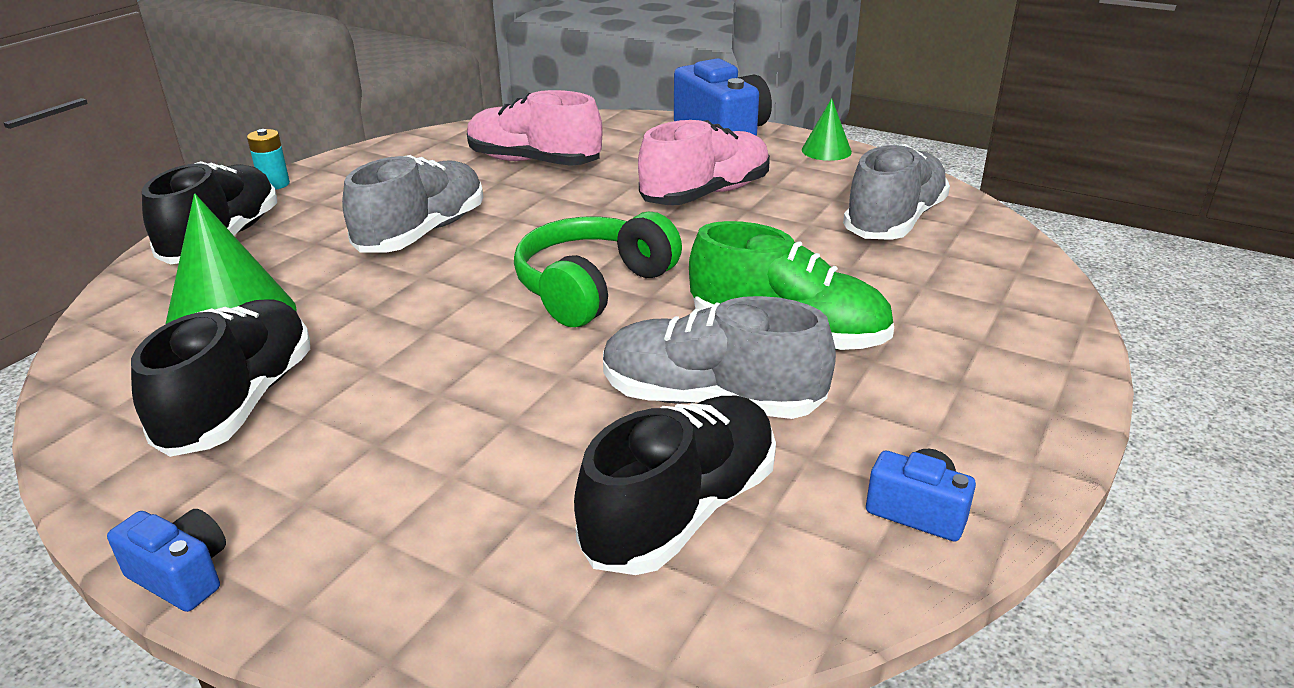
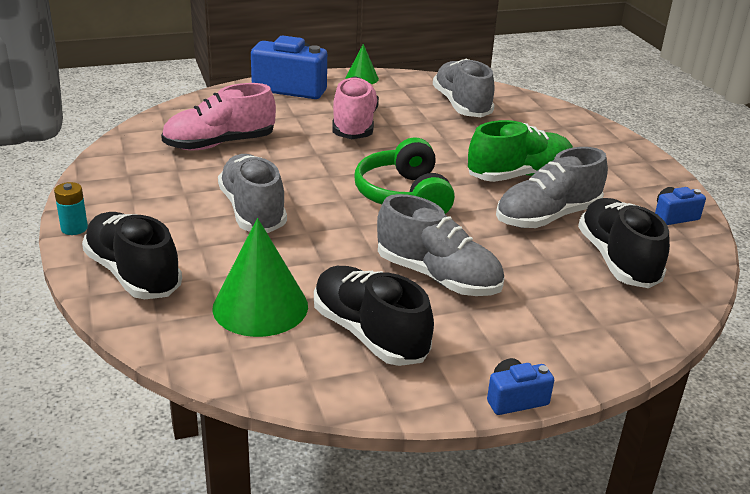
camera: 50 degrees left, 0 degrees up
(428, 389) = (438, 277): none -> grey shoe

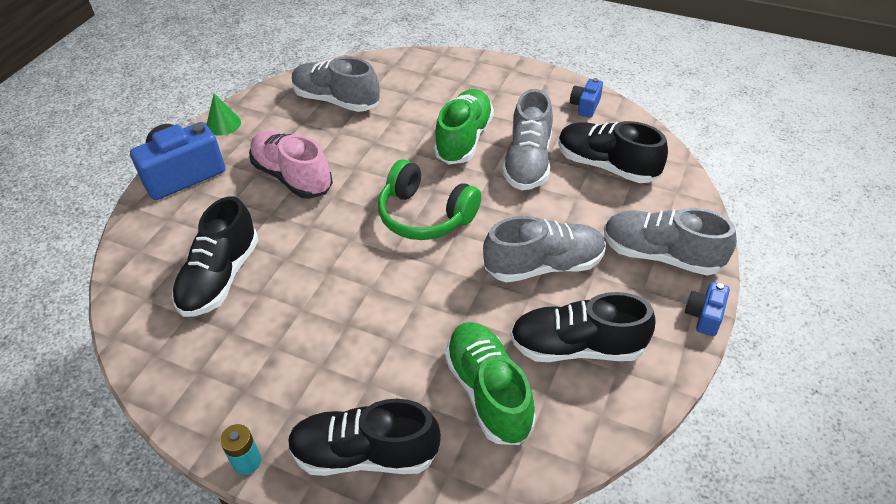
camera: 45 degrees left, 15 degrees up
(220, 144) = (220, 277): pink shoe -> black shoe
(253, 211) = (352, 318): grey shoe -> grey shoe (661, 255)
(260, 306) = (488, 392): green cone -> green shoe

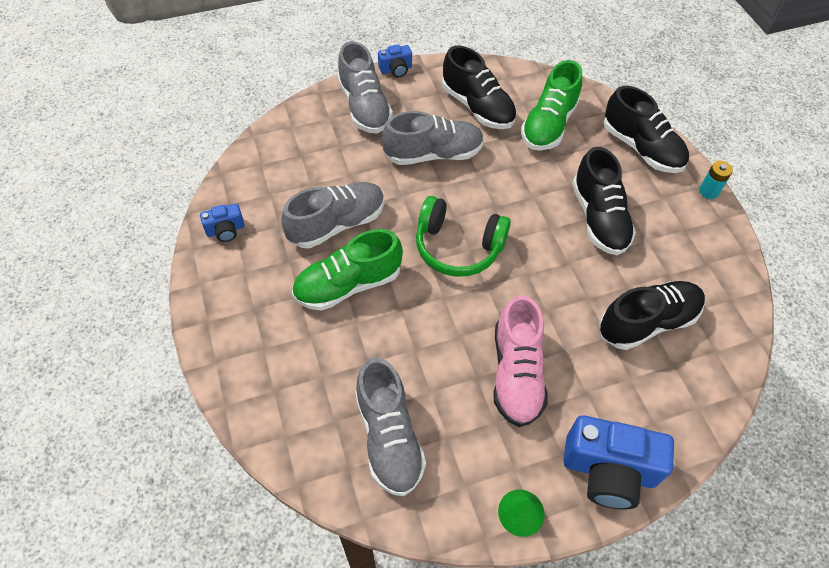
camera: 135 degrees left, 10 degrees up
(425, 215) = (458, 246): green headphones -> green headphones turned 120 degrees clockwise
(544, 265) = (433, 154): grey shoe -> grey shoe turned 135 degrees clockwise
(606, 165) = (297, 176): black shoe -> black shoe (599, 218)

